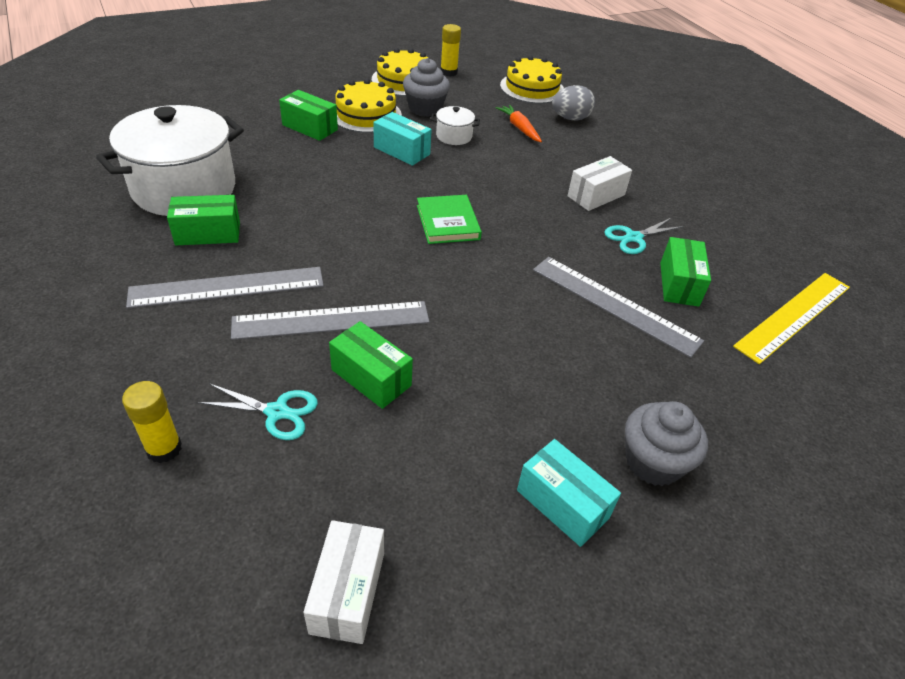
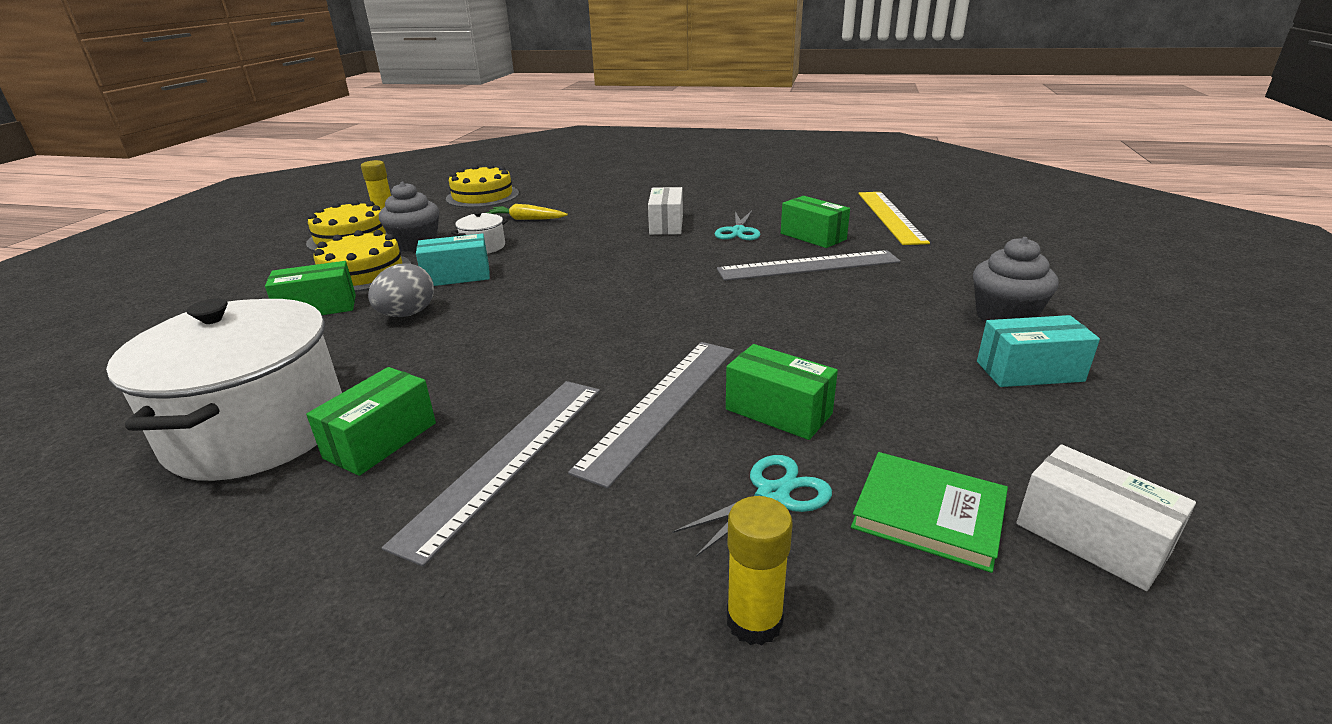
camera: 45 degrees left, 15 degrees down
(371, 377) = (778, 411): green box -> green box turned 45 degrees clockwise
(448, 222) = (602, 292): green book -> green book (928, 514)
(519, 128) = (526, 219): orange carrot -> yellow carrot
(570, 118) = (552, 198): grey egg -> grey egg (407, 314)

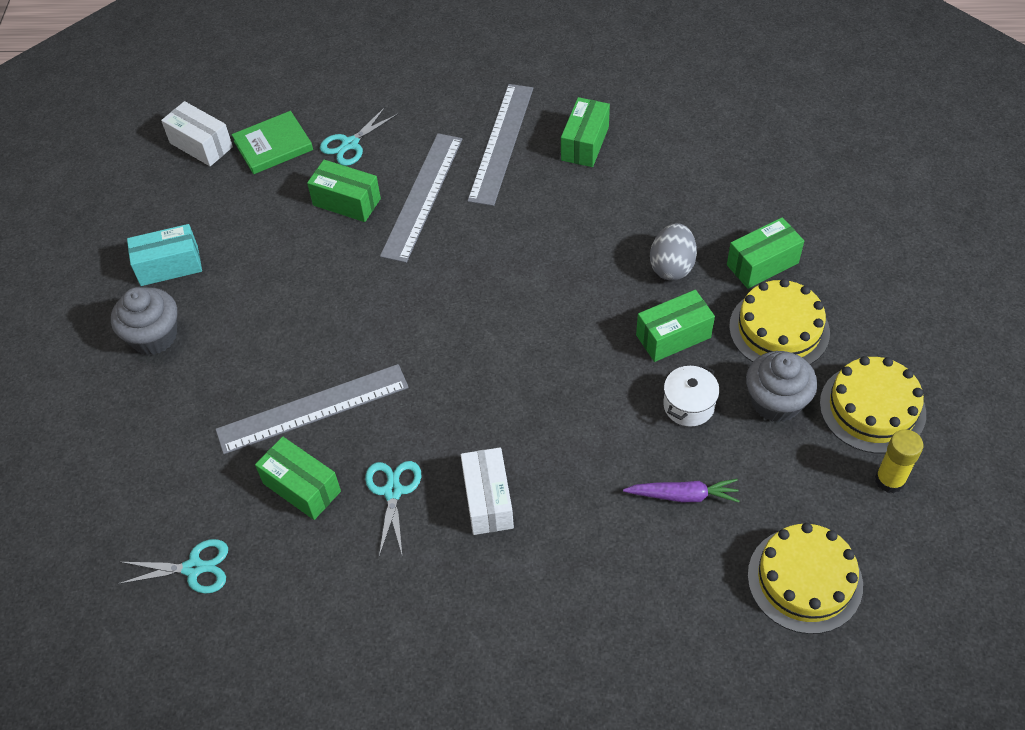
camera: 170 degrees right, 25 degrees up
(258, 429) = (668, 139): white pot -> none
(457, 276) = (673, 336): turquoise box -> green box
(526, 219) = (683, 495): yellow carrot -> purple carrot
(754, 621) = (358, 88): yellow glue stick -> none
(890, 216) = (194, 568): yellow ruler -> turquoise scissors
(928, 514) = (273, 146): green book -> green book turned 45 degrees counterclockwise

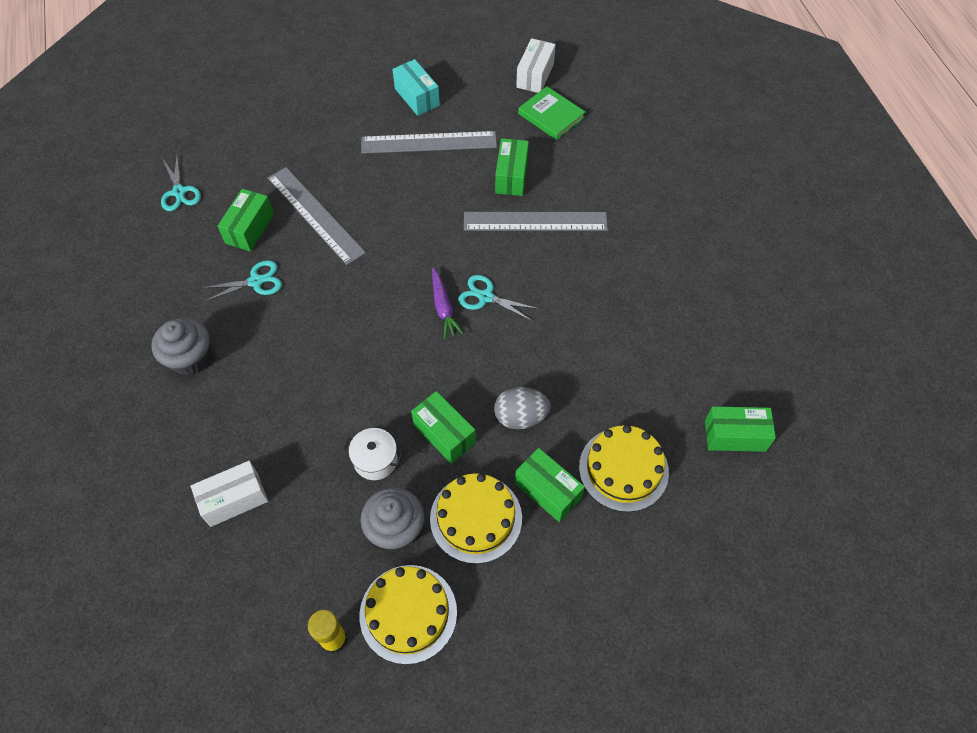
camera: 70 degrees right, 5 degrees up
(154, 336) = (354, 110): grey cupcake -> grey cupcake (190, 358)
(350, 144) = (571, 160): turquoise scissors -> turquoise scissors (485, 297)
(488, 500) = (259, 341): white box -> white box (234, 499)
(501, 143) = (614, 258): grey ruler -> grey ruler (429, 143)
(585, 143) = (639, 319): green box -> green box (735, 436)
(683, 495) = (287, 473): purple carrot -> purple carrot (443, 308)
(804, 580) = (223, 581): yellow cake -> yellow cake (623, 469)

